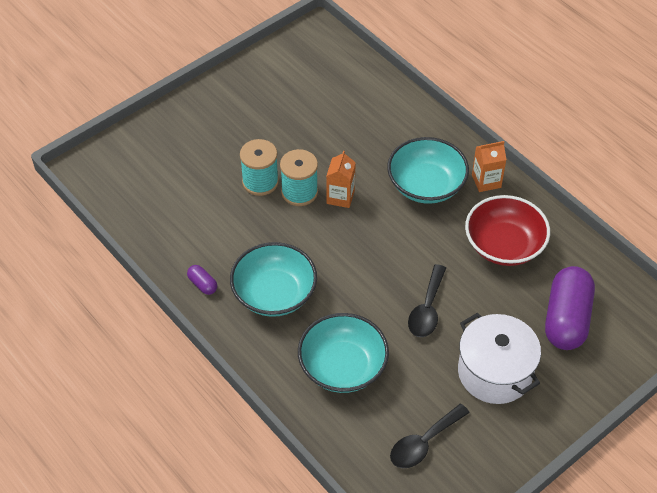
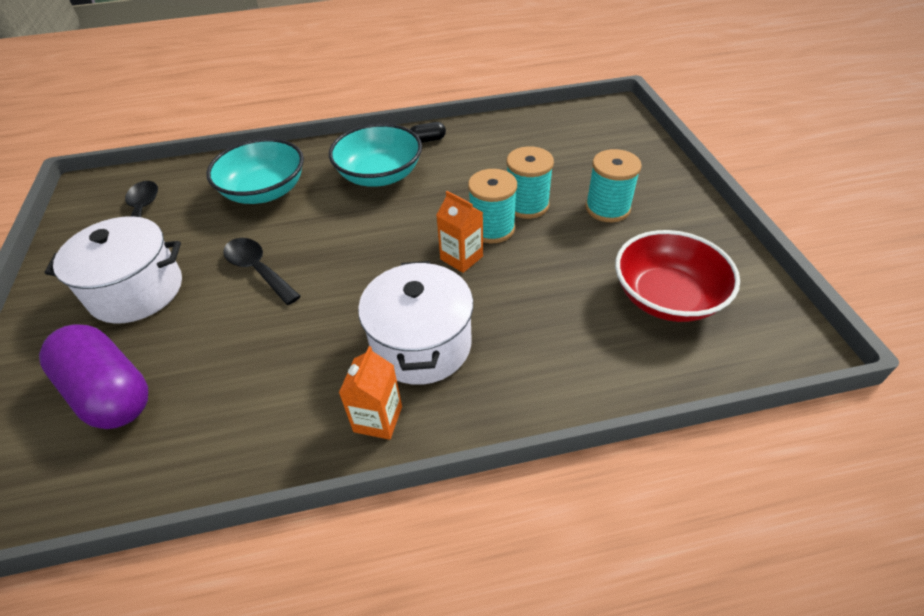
camera: 120 degrees right, 5 degrees down
(202, 284) = (428, 140): purple capsule -> black capsule
(239, 136) = (607, 208): none -> turquoise spool
(426, 185) = (421, 344): turquoise bowl -> white pot
(504, 245) = (264, 383): red bowl -> red bowl (666, 297)

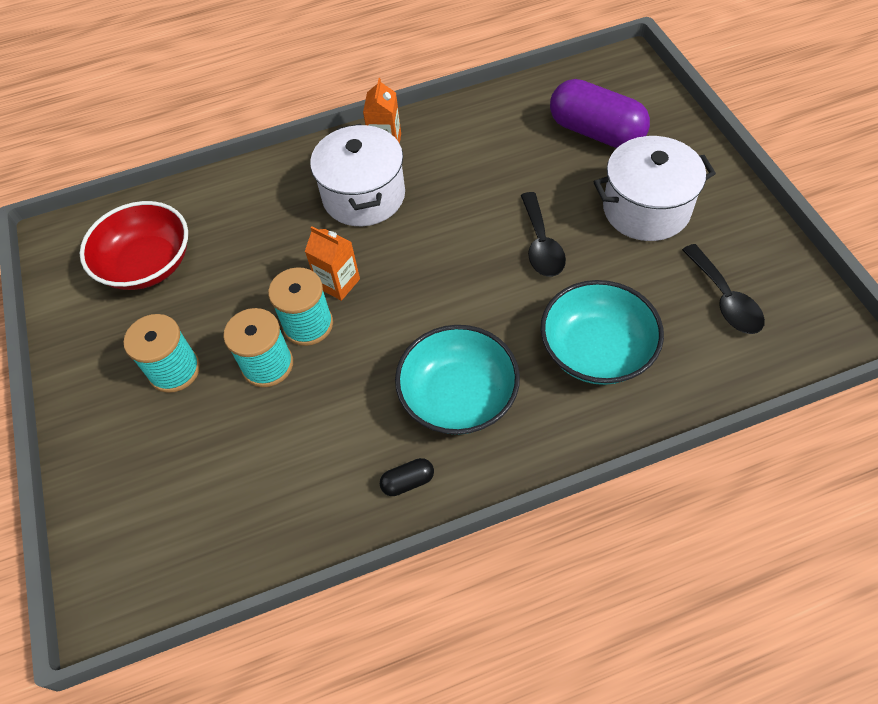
camera: 175 degrees right, 10 degrees up
(258, 270) = (541, 244): black spoon -> black spoon turned 45 degrees clockwise

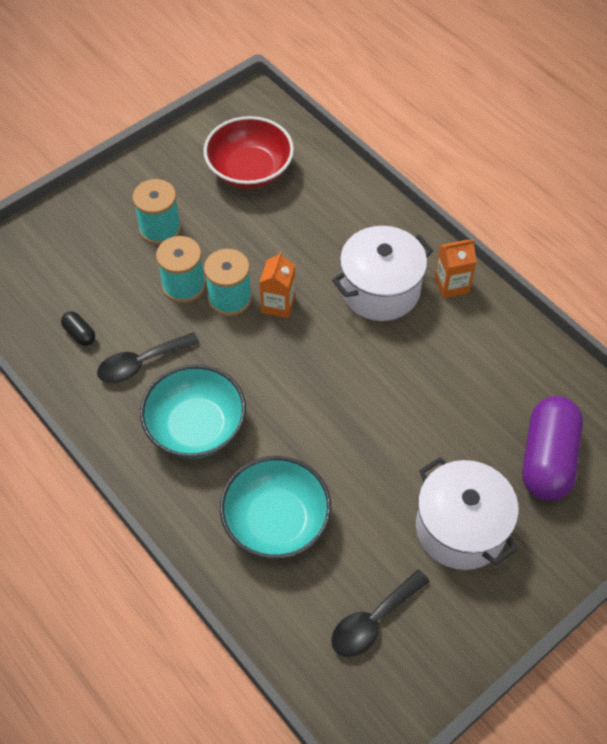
camera: 65 degrees right, 0 degrees up
(408, 482) = (110, 415): black capsule -> black capsule (80, 334)
(541, 244) = (379, 446): black spoon -> black spoon (141, 363)

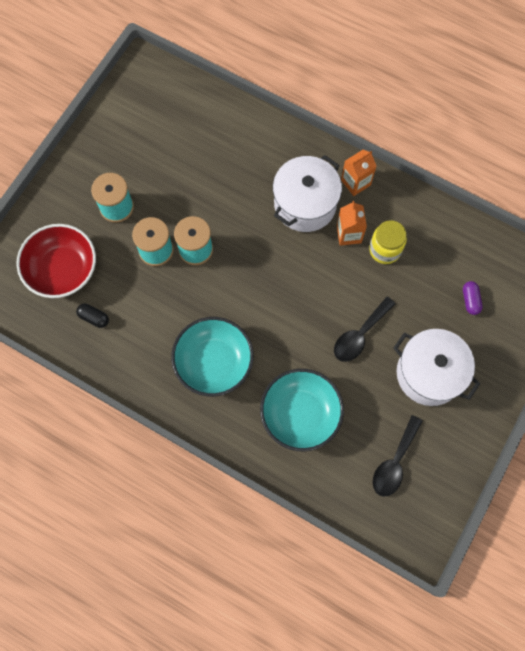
camera: 20 degrees left, 15 degrees up
(141, 363) = (151, 326): black spoon -> black spoon (359, 335)
(249, 170) = (165, 132): red bowl -> red bowl (62, 269)
(278, 304) = (234, 242): orange carton -> orange carton (349, 234)
(459, 368) = (385, 250): none -> yellow jar
(547, 459) = (470, 300): purple capsule -> purple capsule, size x0.42

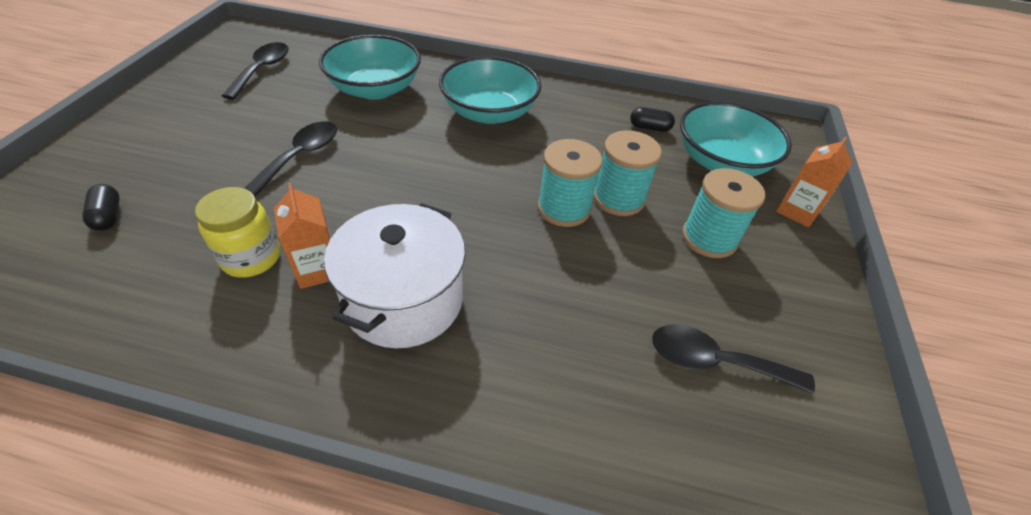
camera: 160 degrees right, 25 degrees down
(62, 269) = (721, 161): red bowl -> turquoise bowl
(162, 137) = (715, 362): none -> black spoon
(355, 182) = (304, 359): orange carton -> orange carton (797, 211)
(429, 373) = (203, 135): white pot -> none
(470, 300) = (108, 216): purple capsule -> black capsule

